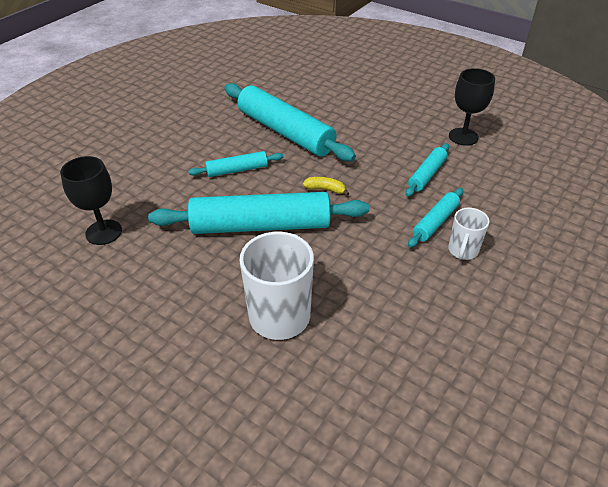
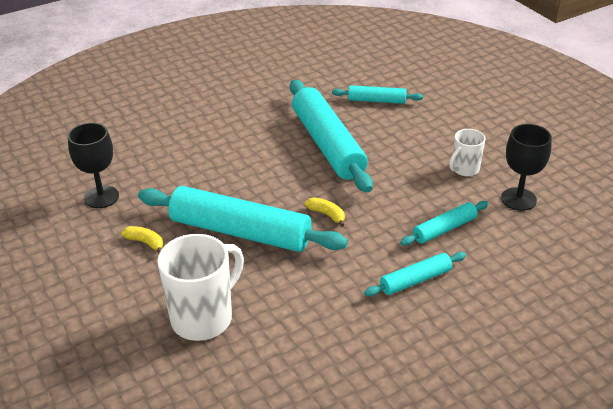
camera: 25 degrees right, 5 degrees down
(177, 262) = (145, 242): none -> yellow banana
(237, 170) = (254, 171): turquoise rolling pin -> turquoise rolling pin (376, 100)
(462, 251) = (422, 317): white mug -> white mug (464, 169)

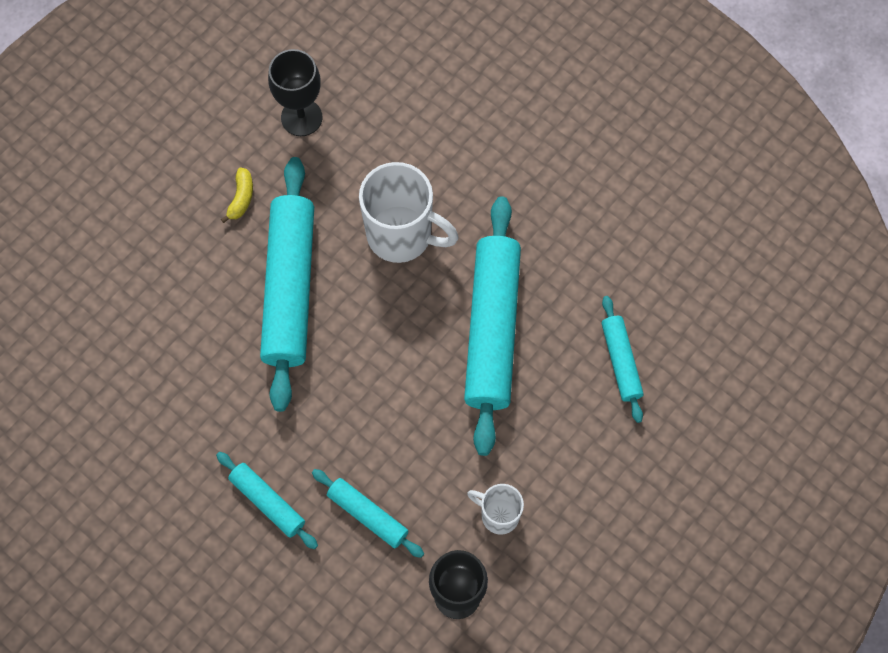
camera: 70 degrees right, 30 degrees up
(204, 318) = (148, 304): white mug -> white mug (401, 235)
(326, 215) = (350, 372): yellow banana -> none
(328, 144) = (492, 329): turquoise rolling pin -> turquoise rolling pin turned 45 degrees counterclockwise

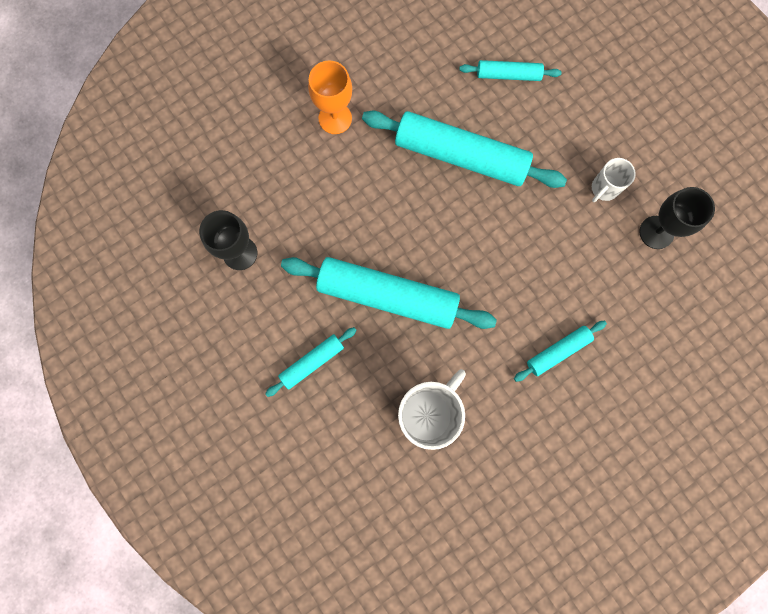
camera: 75 degrees left, 10 degrees up
(241, 198) = (298, 317): yellow banana -> none
(368, 515) = (584, 280): turquoise rolling pin -> turquoise rolling pin (312, 362)
(401, 235) = (366, 201): white mug -> white mug (427, 413)
(497, 174) = (335, 118): none -> orange goblet

